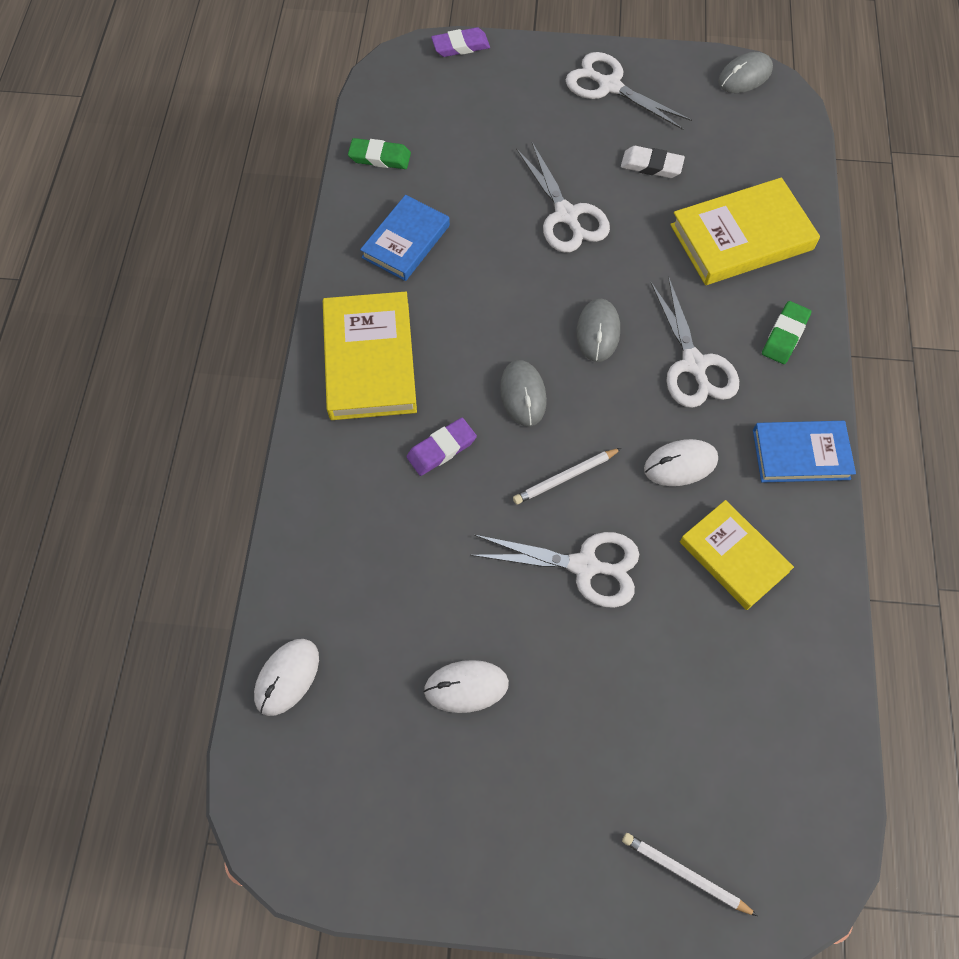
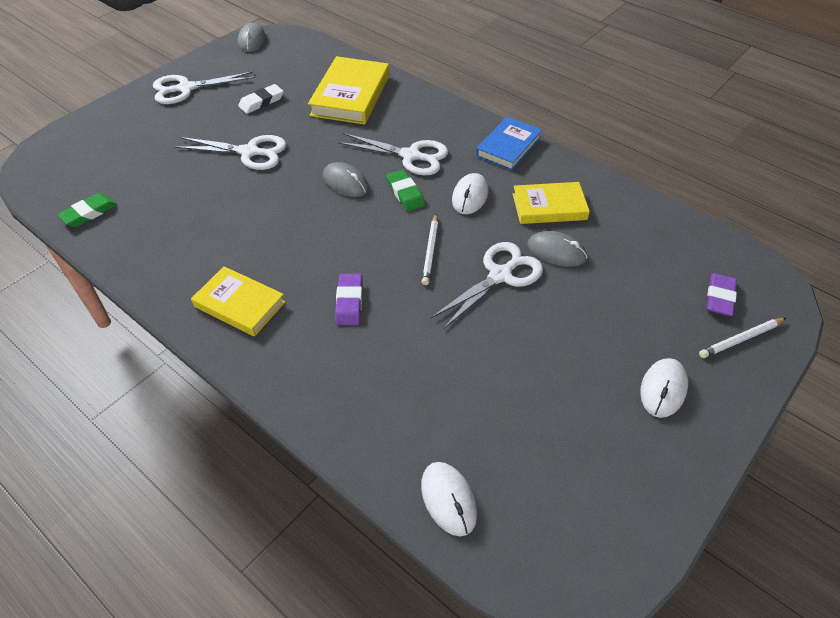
camera: 55 degrees left, 15 degrees down
(370, 360) = (239, 304): yellow book -> yellow book, size x0.67
(406, 241) = (171, 235): blue book -> none
(460, 46) = (64, 131): purple eraser -> purple eraser (720, 297)
(466, 687) = (539, 385): white mouse -> white mouse (663, 389)
(523, 394) = (352, 239): grey mouse -> grey mouse (556, 251)
(784, 335) = (429, 113): green eraser -> green eraser (405, 193)

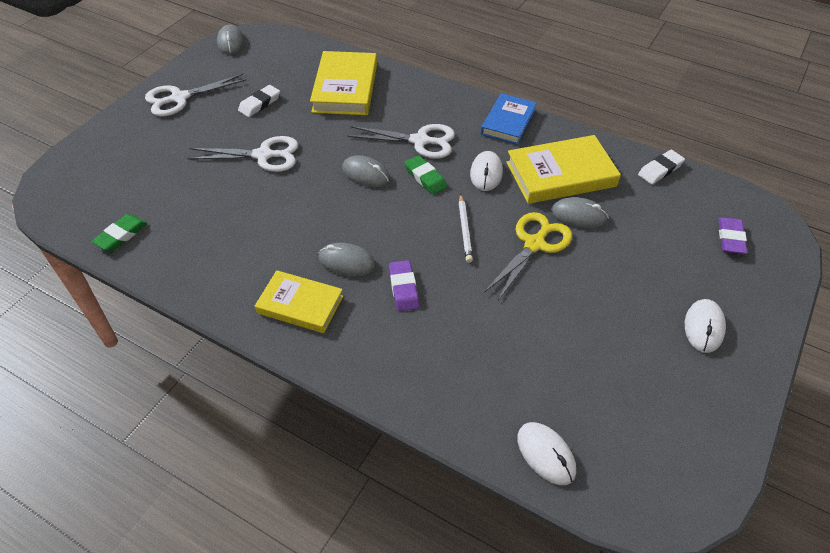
camera: 10 degrees left, 0 degrees up
(299, 268) = (347, 262): none -> grey mouse
(500, 275) = (534, 244): white scissors -> yellow scissors
(549, 207) = (561, 174): yellow book -> yellow book, size x1.50
(659, 215) = (660, 170): none -> white eraser
(740, 339) = (757, 273): white pencil -> none

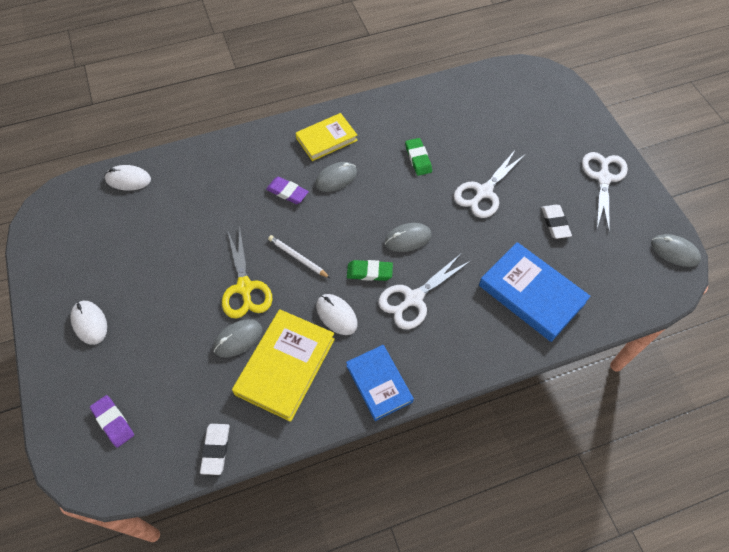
camera: 130 degrees right, 10 degrees up
(121, 235) = (464, 90): green eraser -> green eraser (418, 158)
(345, 88) = (531, 294): yellow book -> blue book

